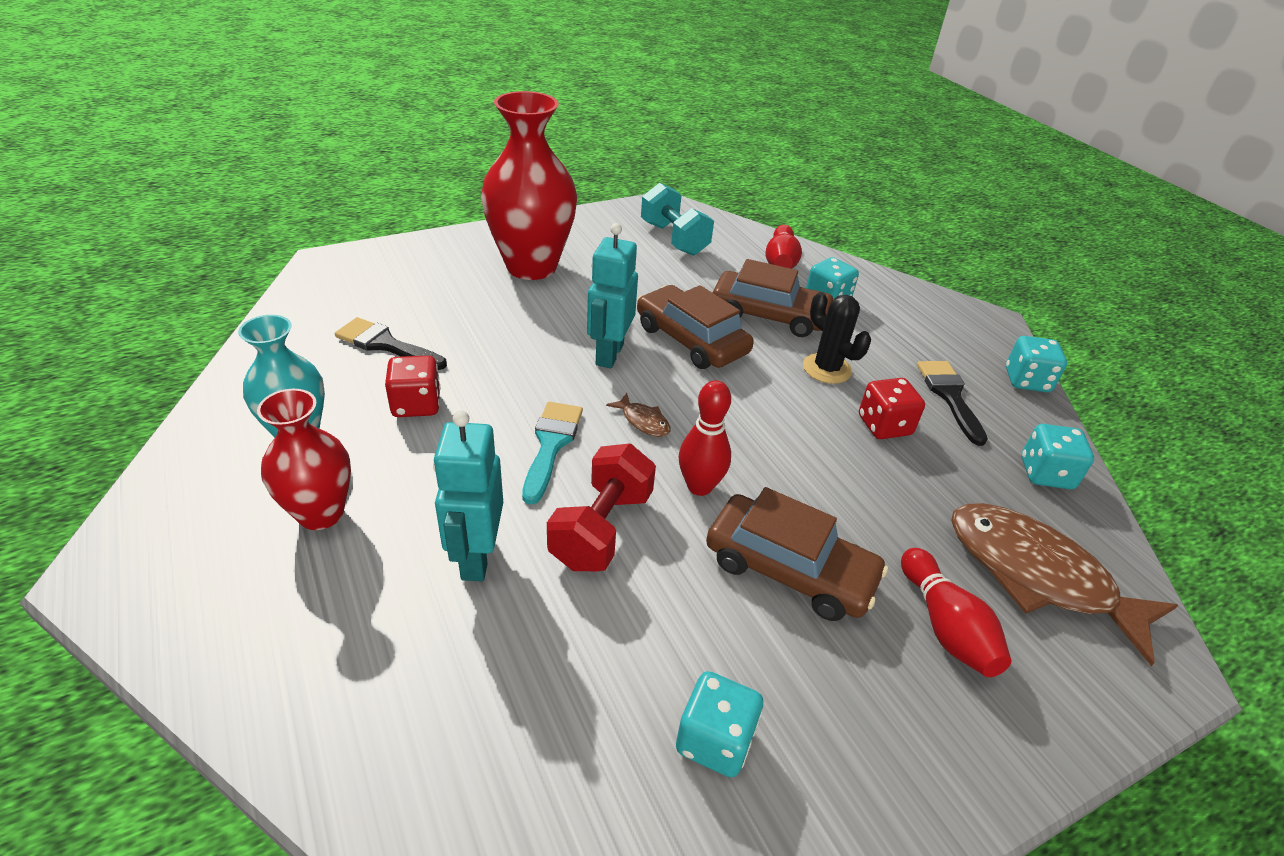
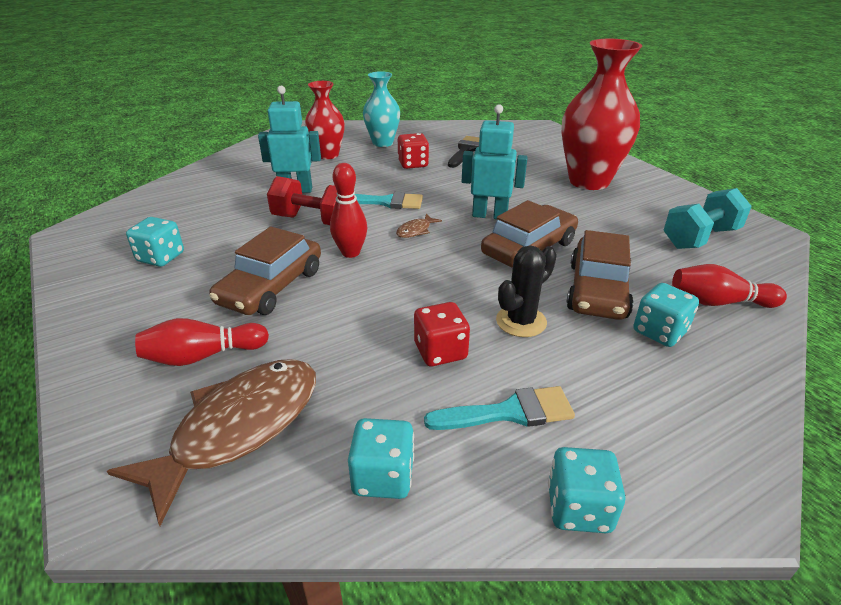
camera: 90 degrees right, 5 degrees down
(949, 396) = (509, 412): black brush -> turquoise brush

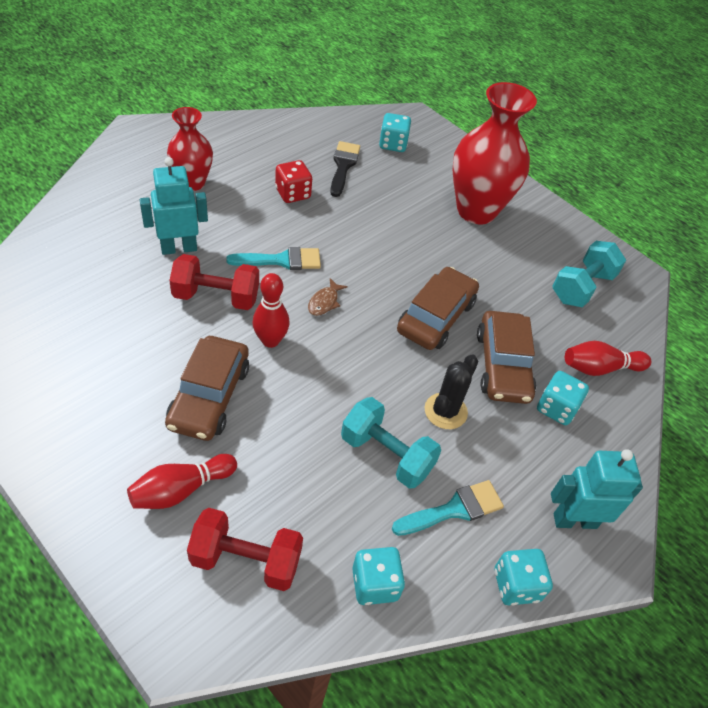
camera: 20 degrees left, 15 degrees up
(161, 257) = (77, 368): turquoise dice -> turquoise dice (393, 144)
(238, 428) = (246, 560): brown fish -> red dumbbell
(382, 143) = (248, 156): turquoise vase -> none
(440, 351) = (386, 454): red dice -> turquoise dumbbell
(489, 215) = (390, 272): turquoise robot -> turquoise robot (574, 520)

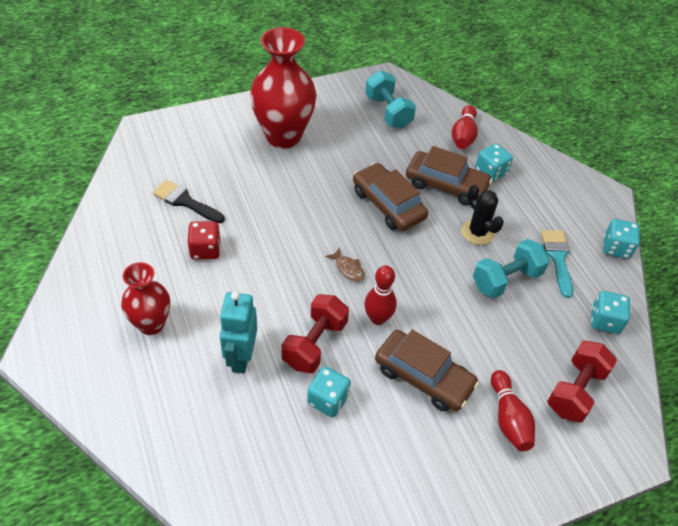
camera: 65 degrees left, 0 degrees up
(281, 260) = (288, 283): turquoise brush -> none
(393, 144) = (173, 157): turquoise dice -> turquoise dice (328, 400)
(574, 520) = (577, 201): turquoise robot -> none

